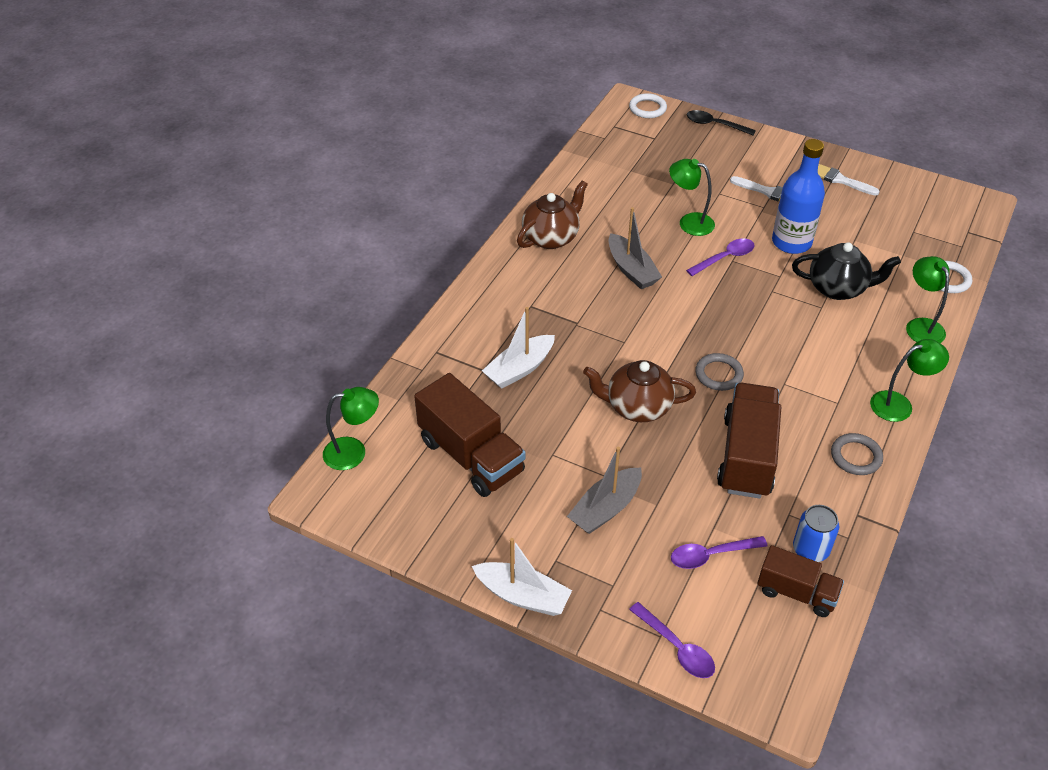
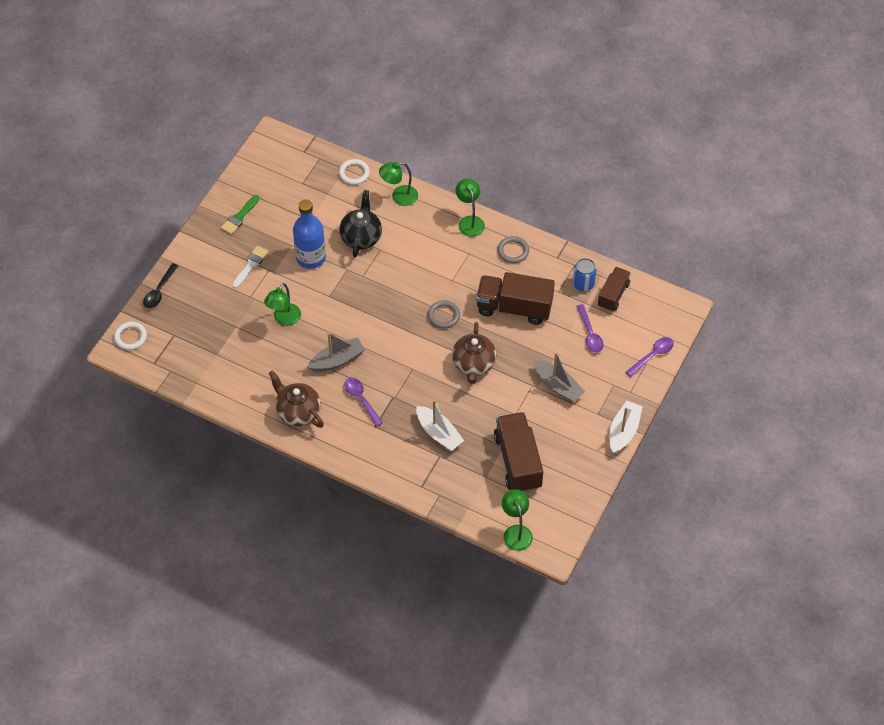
camera: 90 degrees left, 10 degrees up
(471, 456) = (518, 461): brown truck -> brown truck turned 60 degrees counterclockwise
(725, 258) = (326, 300): purple spoon -> purple spoon (361, 399)
(840, 180) = (239, 217): white brush -> green brush

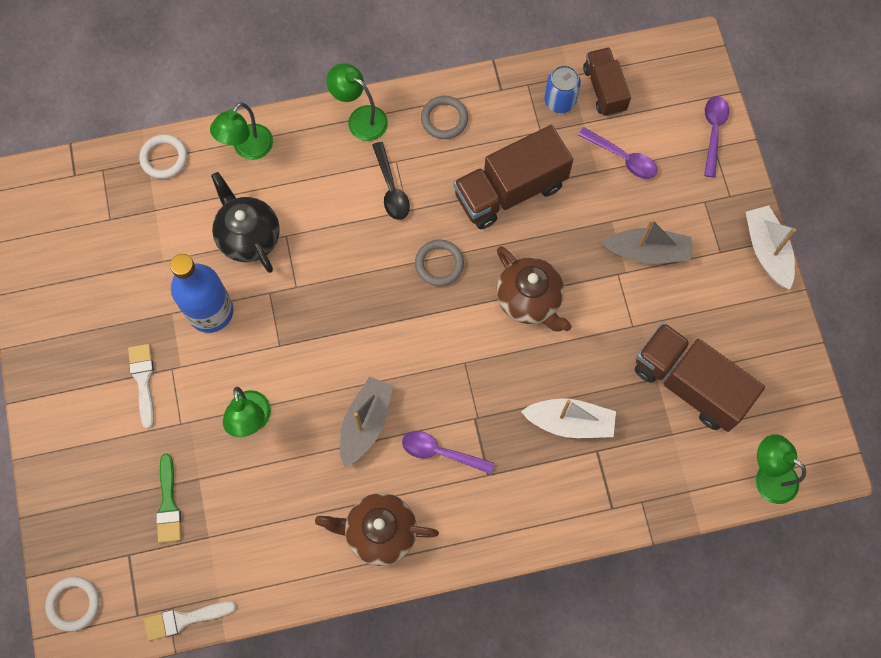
camera: 40 degrees left, 15 degrees up
(159, 291) = (54, 508): black spoon -> black spoon (391, 188)
(173, 380) = (184, 619): none -> white brush
(239, 217) = (69, 325): green brush -> green brush (168, 504)

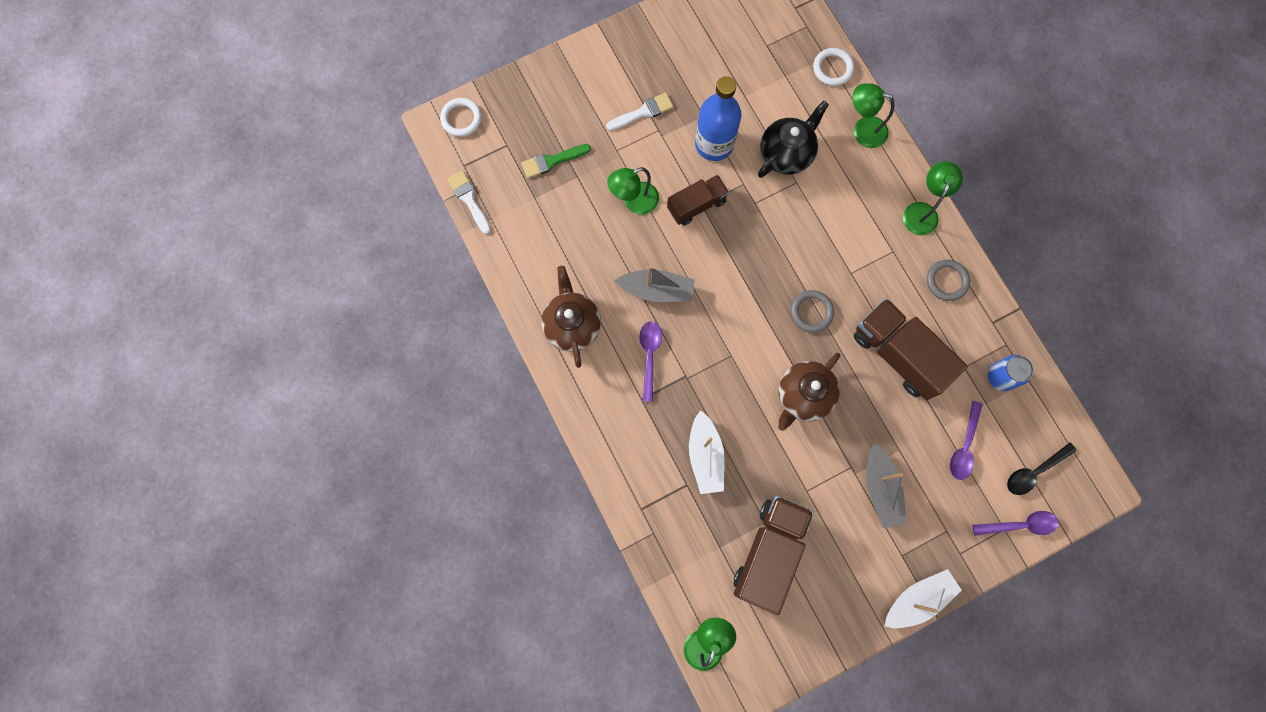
camera: 75 degrees right, 5 degrees up
(391, 188) = (867, 254): black spoon -> black spoon (1034, 471)
(604, 89) = (1026, 414): brown truck -> brown truck (696, 205)

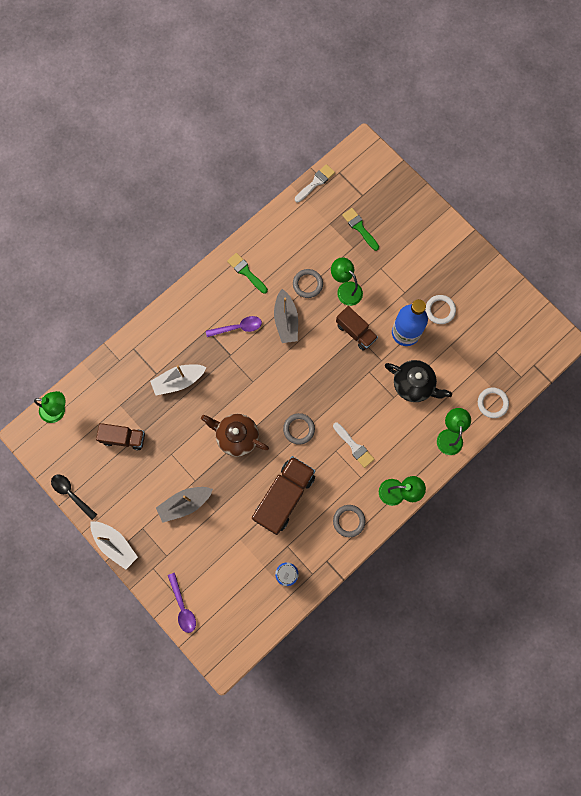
camera: 75 degrees right, 0 degrees up
(461, 119) = (372, 161): white ring -> white ring (440, 310)
(572, 325) = (246, 272): brown teapot -> green brush
(613, 248) = (307, 284): none -> grey ring
(643, 112) = (415, 278): white brush -> white brush (354, 446)
(769, 553) = (123, 438): brown truck -> brown truck, size x0.61
(964, 446) = (229, 557): purple spoon -> none
(1034, 471) = (223, 611): black spoon -> black spoon (71, 494)

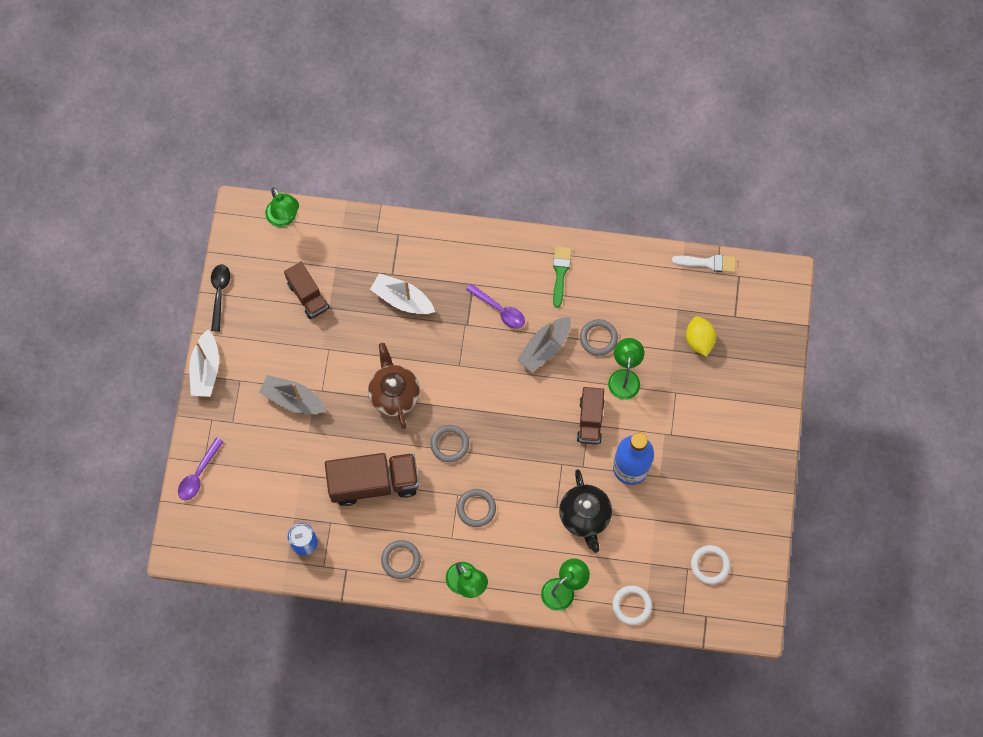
camera: 50 degrees right, 5 degrees down
(354, 446) = (476, 508): white brush -> grey ring
(359, 228) = (699, 340): green brush -> yellow lemon
(440, 310) = (682, 482): white ring -> white ring (710, 565)

